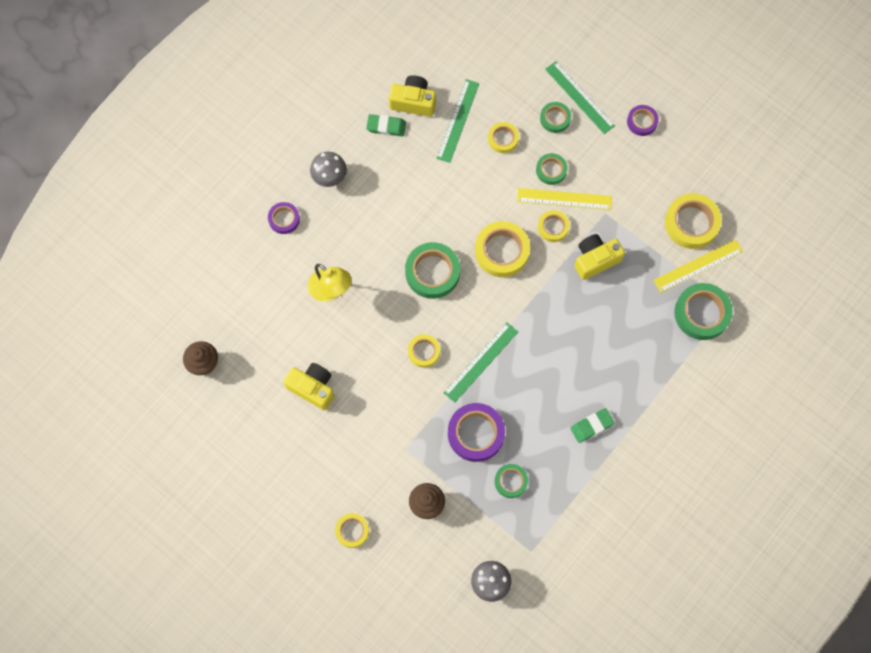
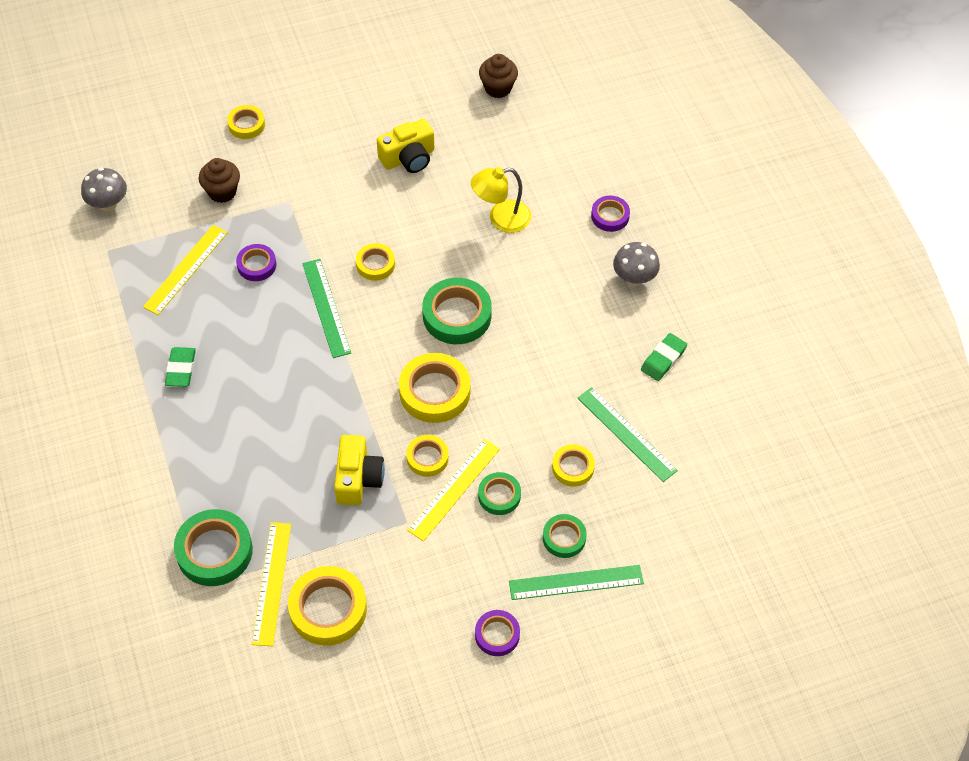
camera: 120 degrees right, 15 degrees down
(413, 102) = (679, 401): yellow camera -> none
(476, 433) = (256, 265): purple tape -> purple tape, size x0.58
(511, 481) = (186, 269): green tape -> yellow ruler

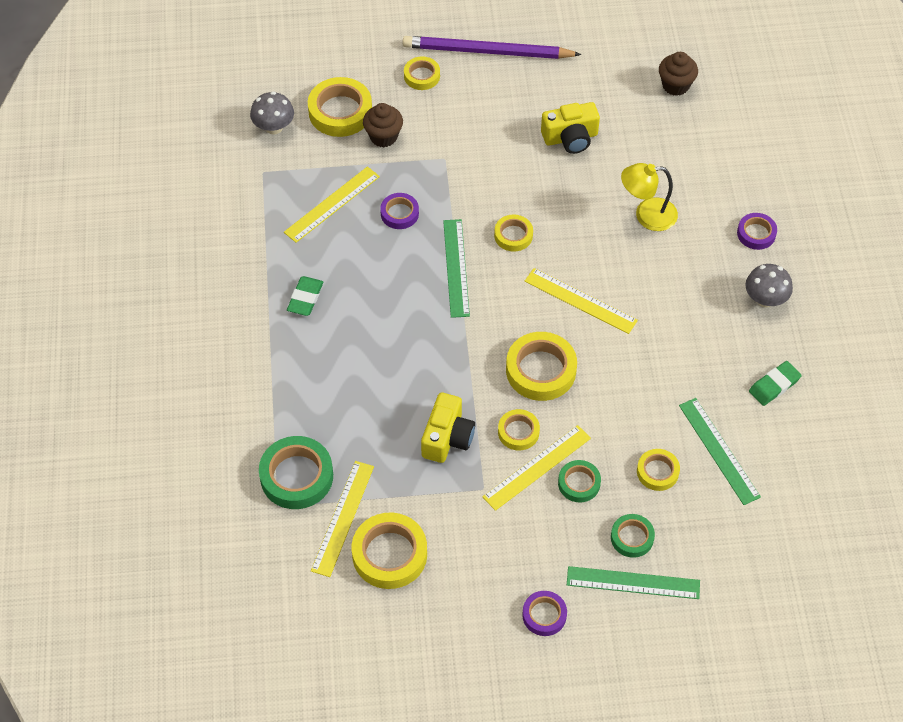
camera: 15 degrees right, 0 degrees up
(172, 175) = (340, 112): none -> yellow tape
(307, 89) = (488, 52): none -> purple pencil
(457, 315) = (580, 301): green tape -> yellow ruler

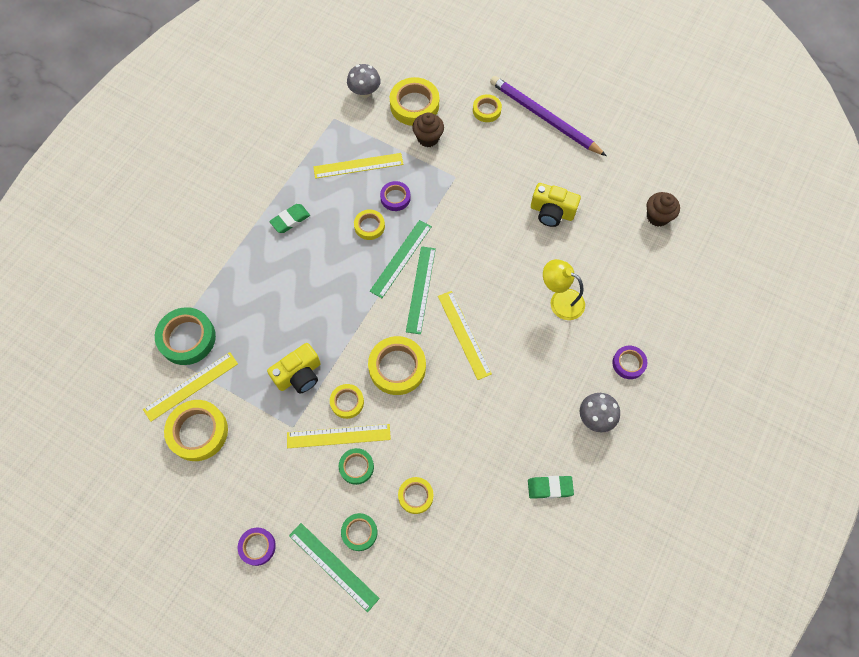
camera: 35 degrees right, 10 degrees up
(513, 235) = (457, 259): yellow tape -> yellow tape (369, 226)
(719, 450) = (470, 510): green ruler -> green ruler (421, 289)

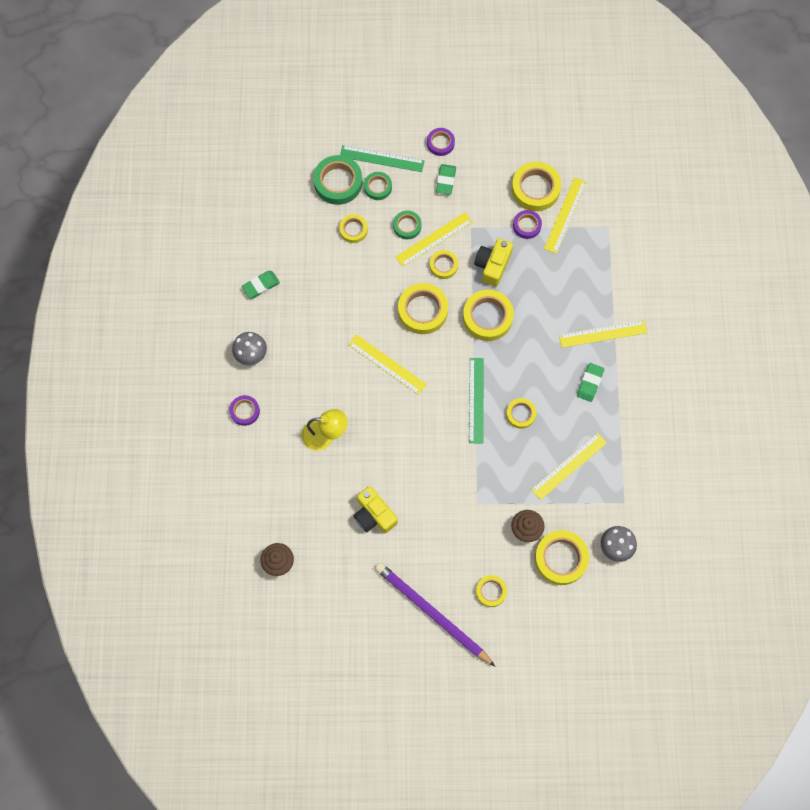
camera: 150 degrees right, 5 degrees up
(187, 338) = (595, 246): green tape -> green tape (338, 182)
(246, 255) = (603, 334): none -> yellow ruler
(282, 496) = (446, 180): none -> green eraser
(339, 327) = (487, 317): none -> yellow tape
(395, 198) = (516, 453): purple tape -> purple tape (527, 225)
(421, 289) = (443, 382): green ruler -> none
(544, 118) = (432, 614): purple pencil -> purple pencil turned 150 degrees counterclockwise
(552, 212) = (374, 515): yellow camera -> yellow camera turned 120 degrees counterclockwise

